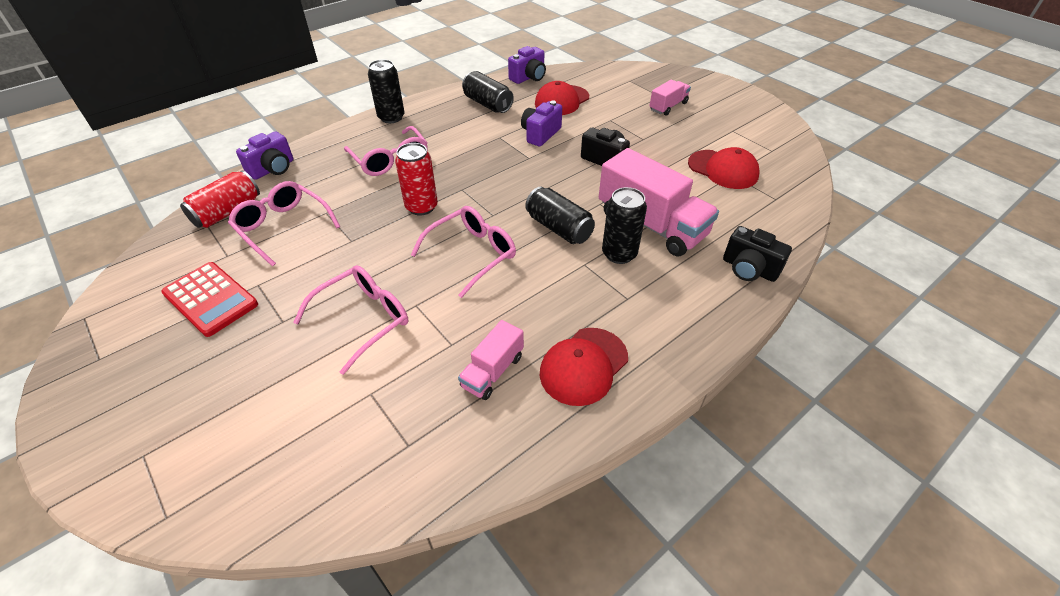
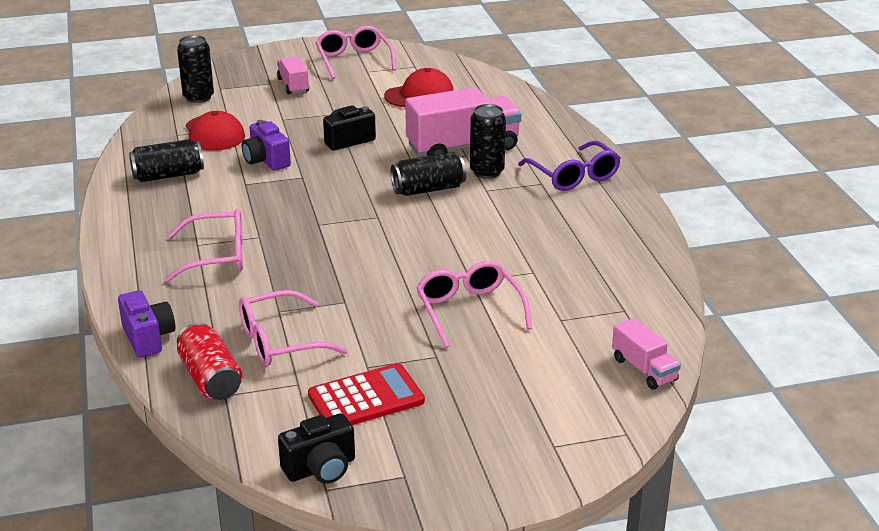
camera: 65 degrees left, 15 degrees down
(391, 117) = (122, 240): black can -> black can (198, 97)
(421, 207) = (326, 252): red can -> none
(471, 254) = (426, 239): pink glasses -> pink glasses (354, 60)
(492, 371) = (576, 259): pink truck -> pink truck (644, 369)
(529, 77) = (140, 139): purple camera -> none
(583, 366) = (597, 220): red cap -> none
(662, 318) = (573, 176): none -> purple glasses
(749, 269) = (549, 126): black camera -> black camera (321, 468)

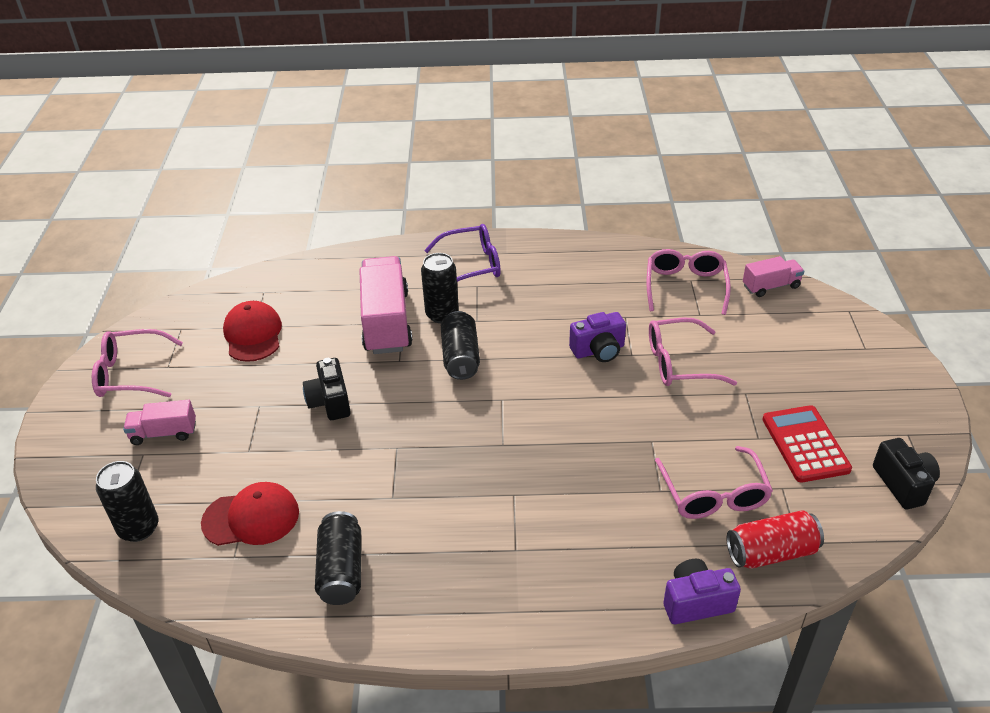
camera: 75 degrees left, 10 degrees up
(216, 256) = (544, 533): pink glasses -> pink glasses (685, 287)
(266, 160) = (345, 474): purple camera -> purple camera (598, 350)

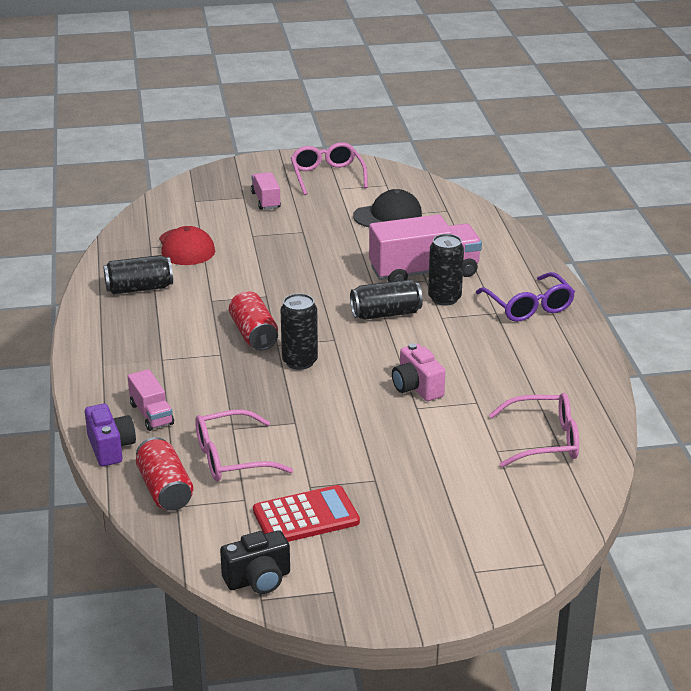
camera: 80 degrees right, 10 degrees down
(139, 528) = (173, 209): black can -> black can (299, 362)
(253, 334) = (388, 215): red cap -> black cap
(330, 402) = (313, 260): black camera -> none
(478, 463) = (254, 334): none -> red can
(598, 350) = (416, 388): purple camera -> pink camera
(680, 363) = (411, 437): pink glasses -> none
(771, 286) = (569, 503): pink truck -> pink truck (151, 414)

